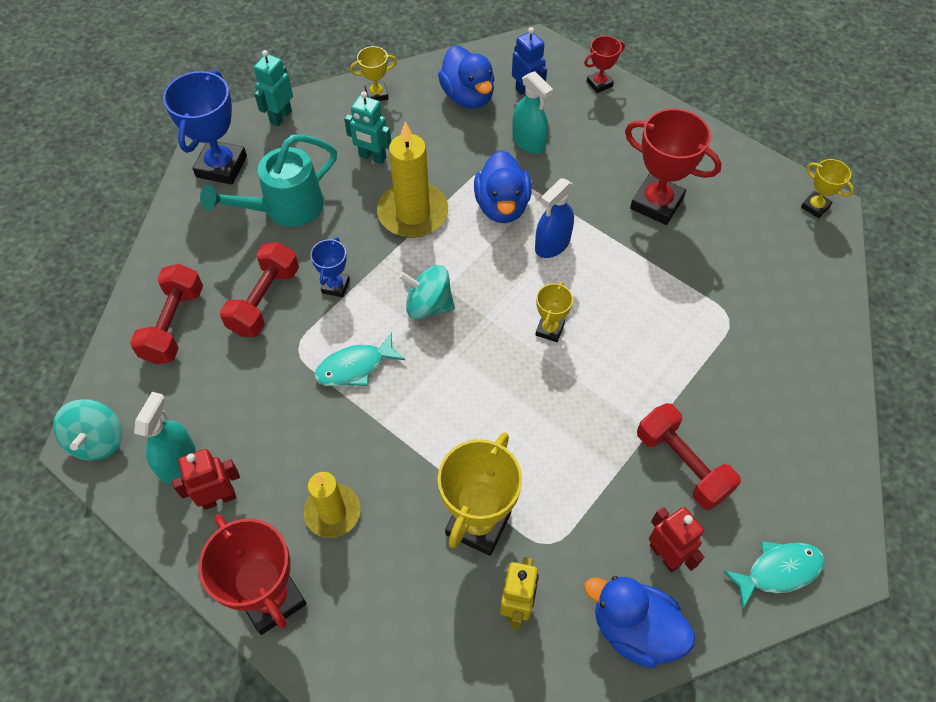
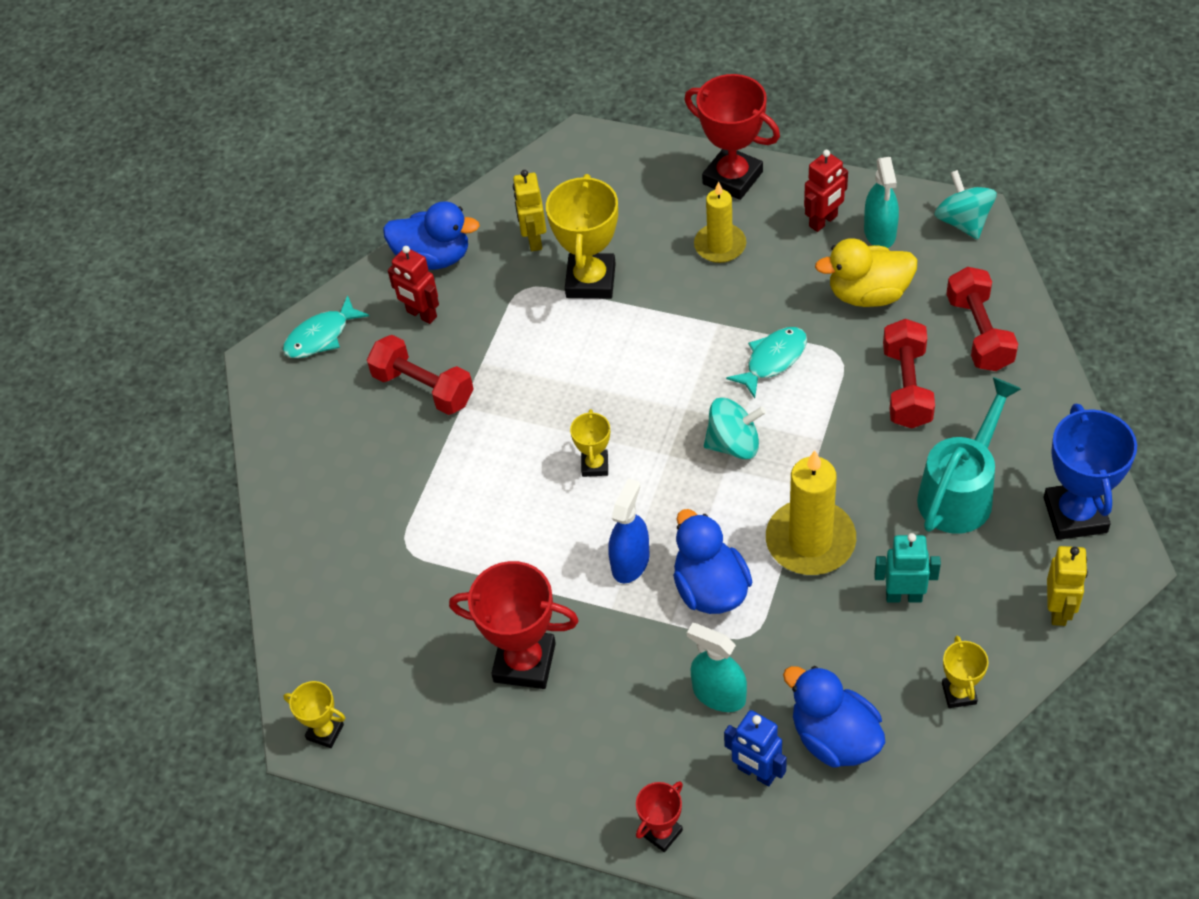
camera: 165 degrees right, 5 degrees down
(234, 399) = (868, 294): none -> yellow duck
(280, 117) = (1058, 610): turquoise robot -> yellow robot
(335, 286) = (843, 428): blue trophy -> none
(376, 94) = (959, 693): yellow trophy -> yellow trophy turned 60 degrees counterclockwise

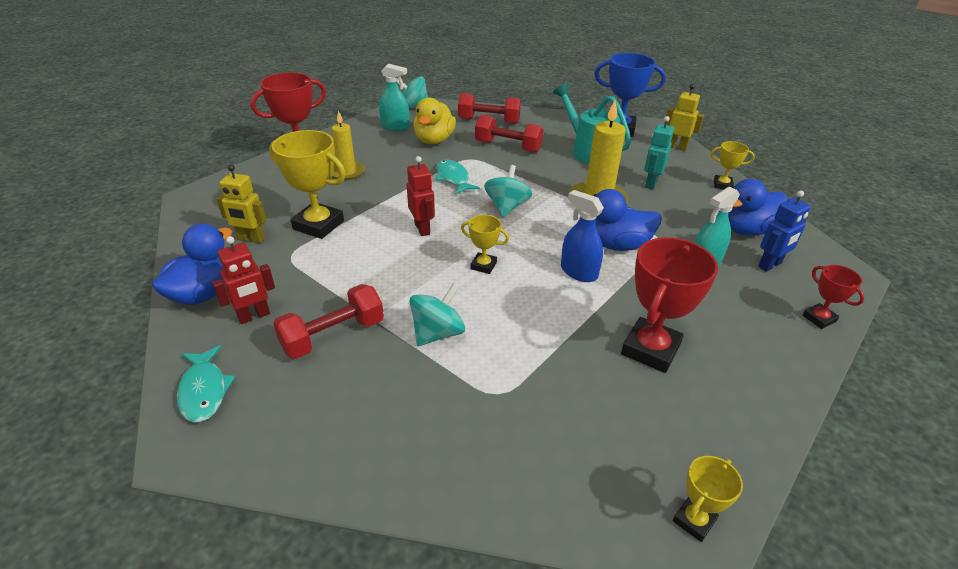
camera: 75 degrees left, 15 degrees down
(465, 468) = (437, 333): none -> turquoise spinning top
(823, 221) = (368, 139): red robot -> red robot (422, 229)

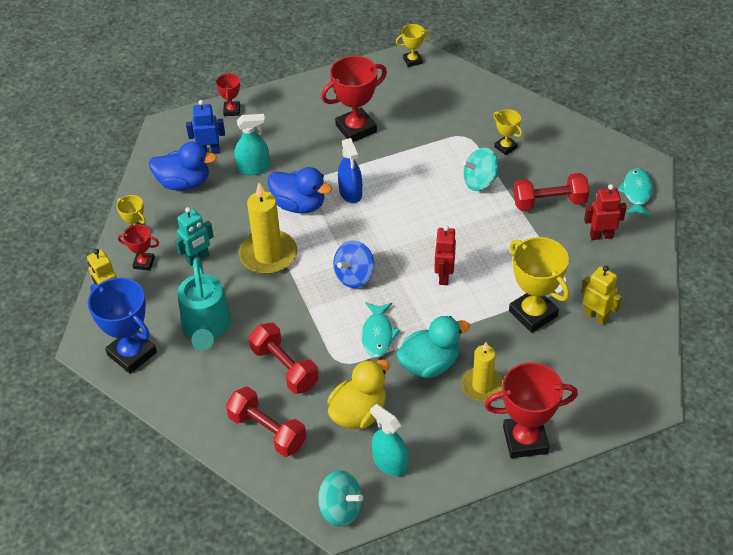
camera: 150 degrees left, 10 degrees up
(203, 293) = (638, 269): blue duck -> none
(398, 173) = (429, 364): none -> turquoise duck
(483, 265) = (416, 222): yellow trophy -> yellow trophy (505, 147)
(507, 207) = (354, 276): turquoise spinning top -> blue spinning top
(686, 170) = (144, 263): none -> red trophy

